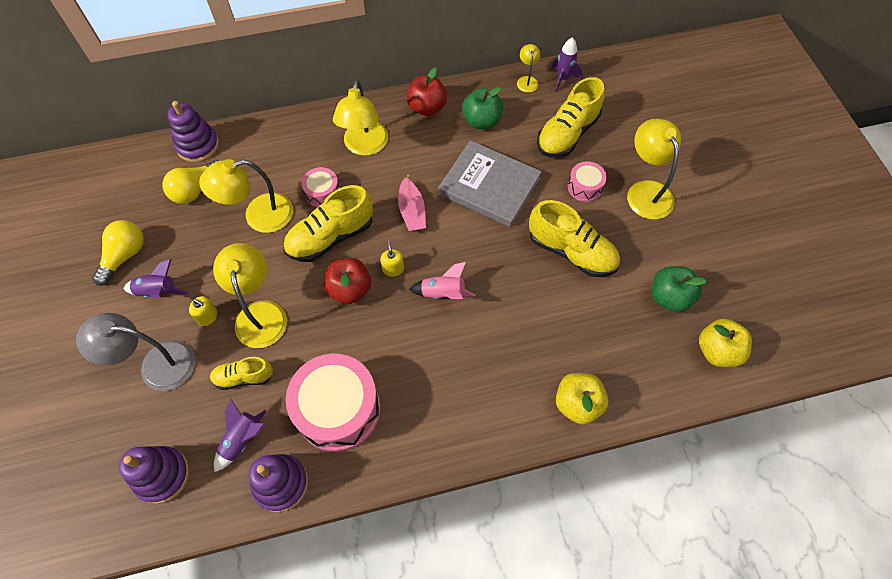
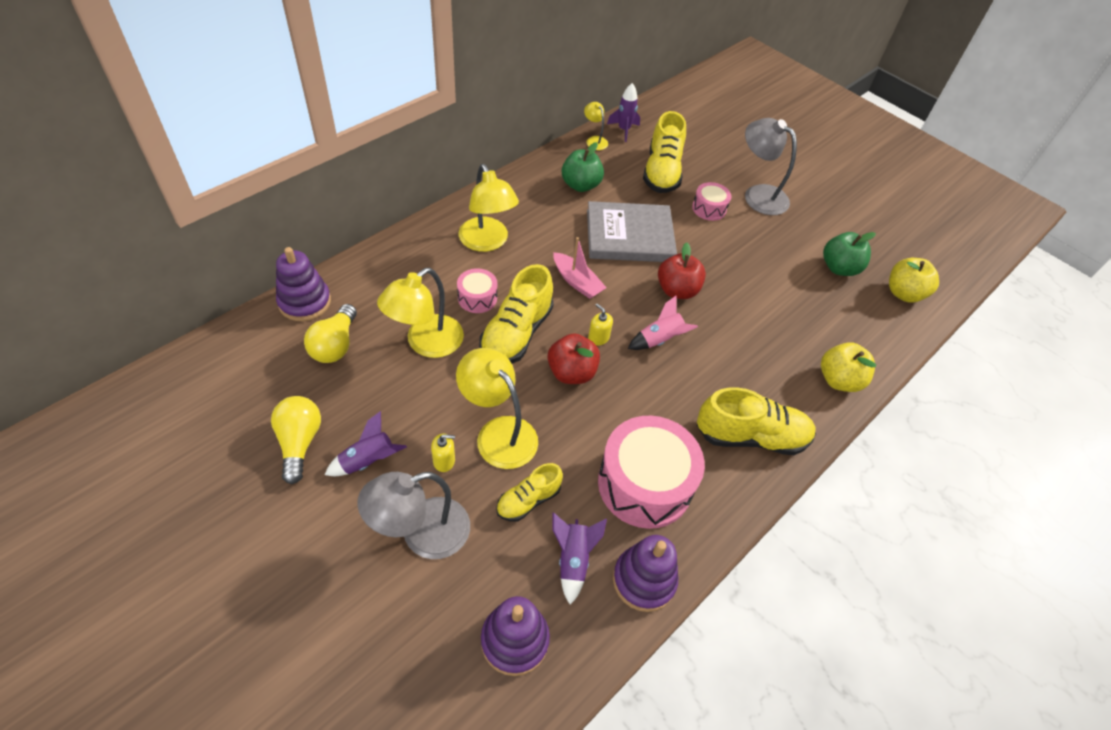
camera: 35 degrees left, 10 degrees down
(427, 108) = (521, 190): red apple -> red apple (677, 290)
(571, 251) = (738, 263): yellow shoe -> yellow shoe (751, 436)
(646, 191) = (758, 195): yellow lamp -> grey lamp

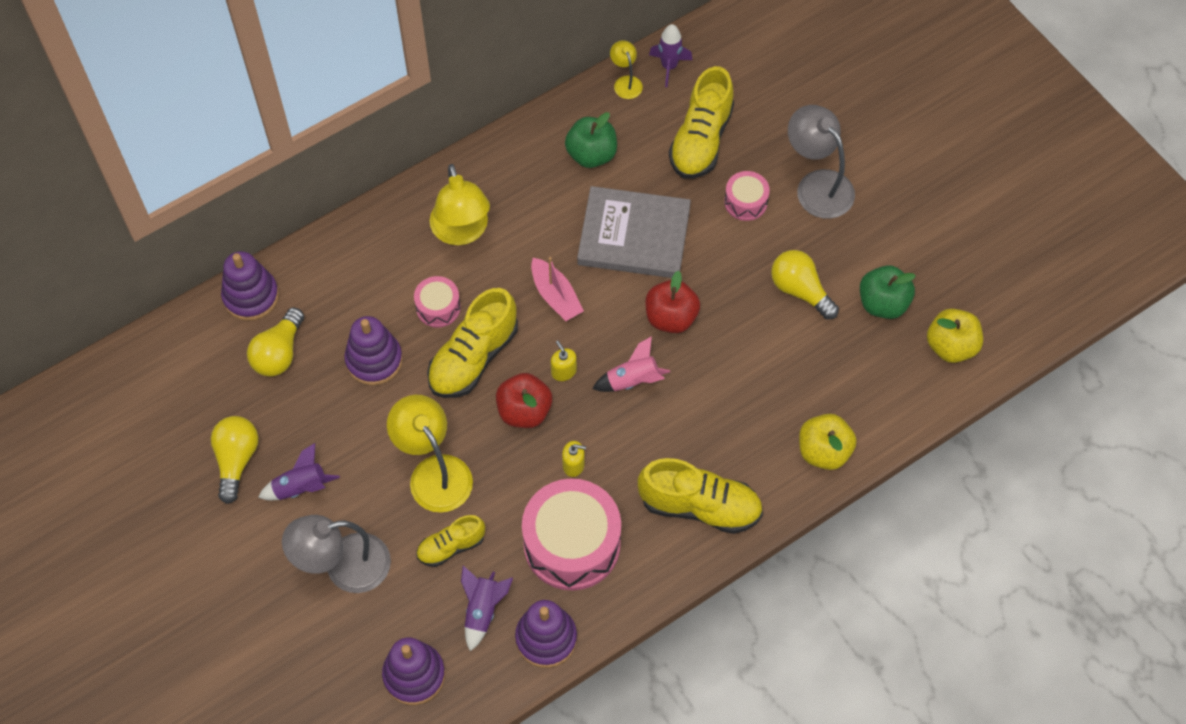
camera: 15 degrees right, 10 degrees up
(426, 343) = (374, 360): yellow lamp -> purple stacking toy
(444, 460) = (375, 496): yellow soap dispenser -> yellow soap dispenser (573, 465)
(772, 264) = (800, 290): none -> yellow light bulb

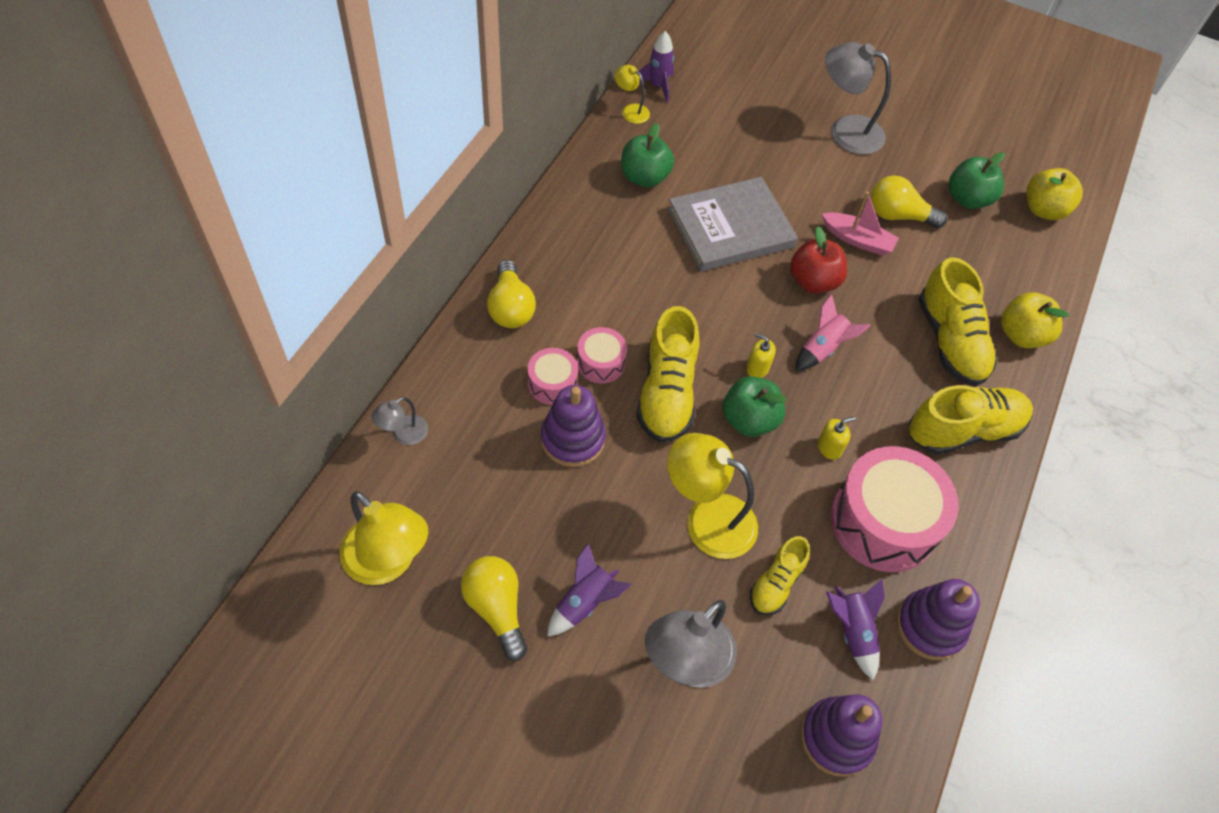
camera: 35 degrees left, 5 degrees down
(251, 296) = (403, 434): purple stacking toy -> grey lamp
(279, 353) = (470, 477): yellow light bulb -> yellow light bulb (510, 307)
(462, 232) = (575, 287): yellow lamp -> yellow lamp (388, 562)
(524, 411) = (749, 420): red apple -> green apple
(556, 296) = (701, 306): pink boat -> pink boat (857, 240)
(701, 140) = (727, 132): yellow shoe -> yellow shoe (950, 341)
(745, 202) = (800, 165): pink drum -> pink drum (552, 383)

